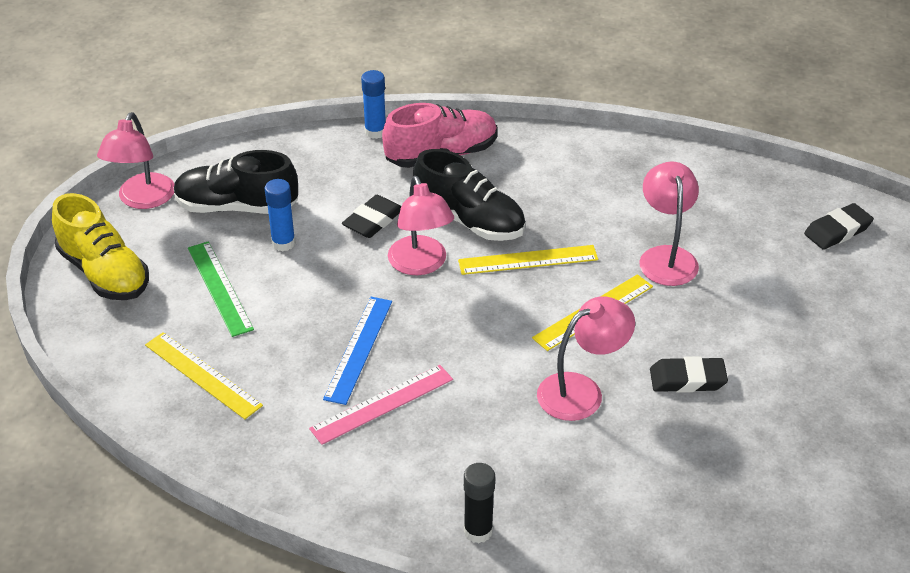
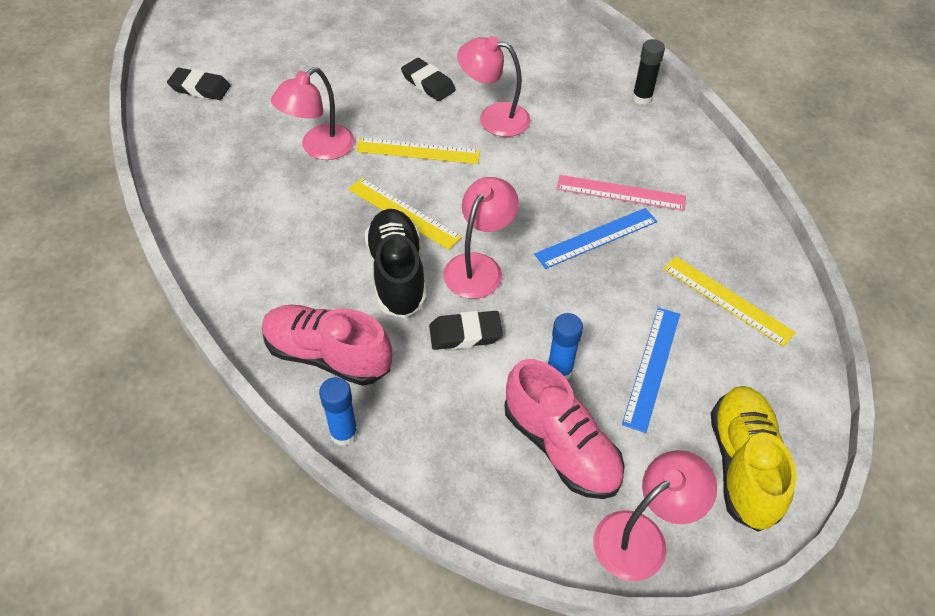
camera: 135 degrees left, 10 degrees up
(202, 375) = (727, 300): yellow ruler -> yellow ruler turned 45 degrees counterclockwise
(219, 288) = (652, 367): green ruler -> blue ruler
(237, 207) = (560, 446): black shoe -> pink shoe

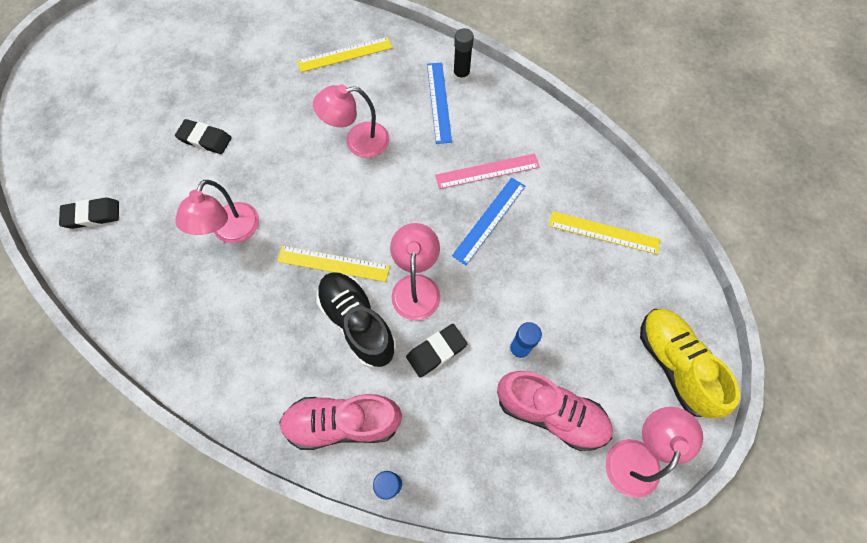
camera: 25 degrees left, 15 degrees up
(418, 151) = (314, 199): yellow ruler -> yellow ruler (345, 54)
(428, 83) = (288, 129): black eraser -> black eraser (205, 139)
(652, 367) = (580, 314): blue ruler -> blue ruler (439, 102)

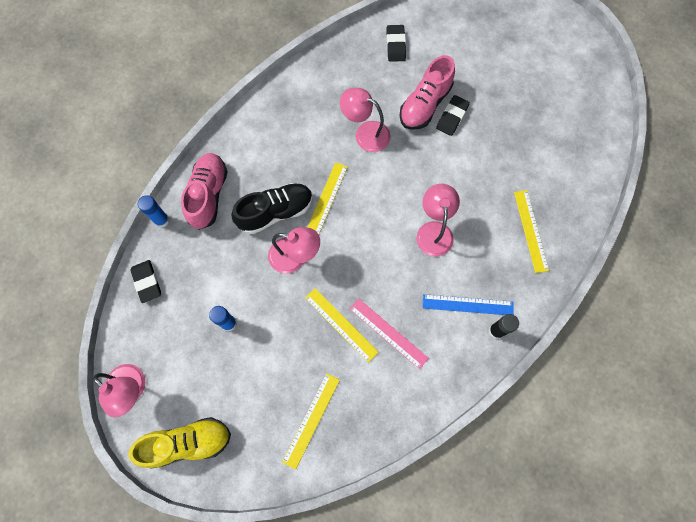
camera: 100 degrees right, 5 degrees up
(436, 351) = (242, 263): black eraser -> black eraser (147, 282)
(487, 171) = (388, 333): pink ruler -> pink ruler turned 45 degrees counterclockwise
(489, 220) = (341, 324): blue ruler -> yellow ruler
(550, 413) = (178, 335): pink shoe -> pink shoe (425, 104)

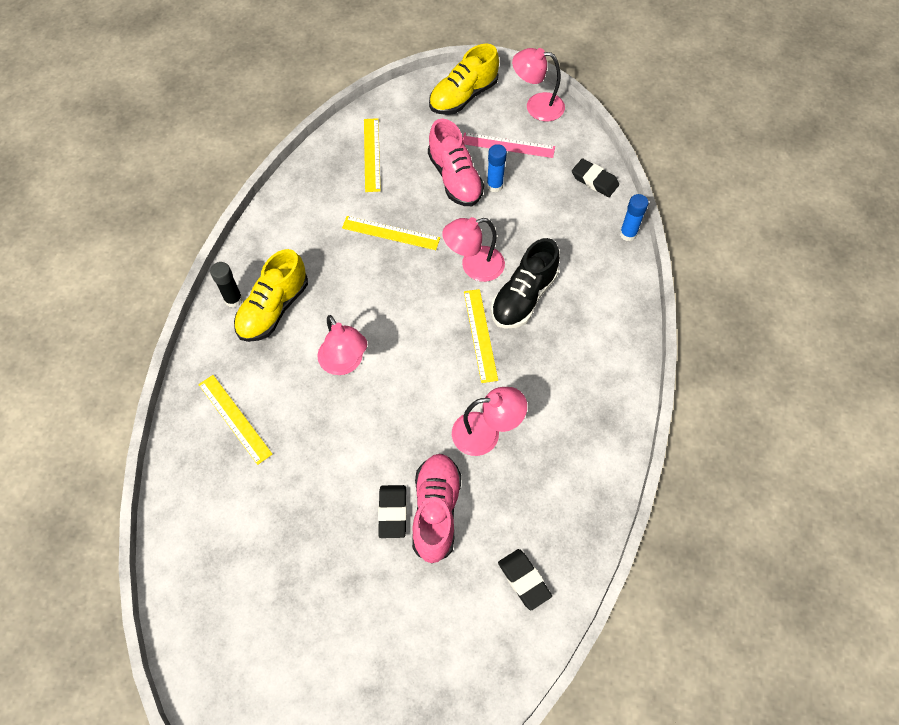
camera: 150 degrees right, 10 degrees down
(208, 195) = (604, 278): pink shoe -> pink shoe (455, 178)
(388, 333) = (341, 247): pink ruler -> pink ruler (508, 145)
(467, 305) = (273, 309): blue ruler -> yellow shoe

